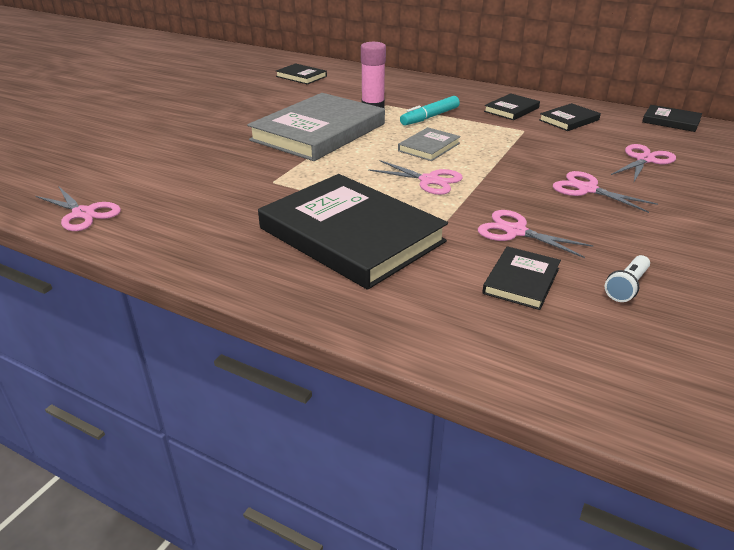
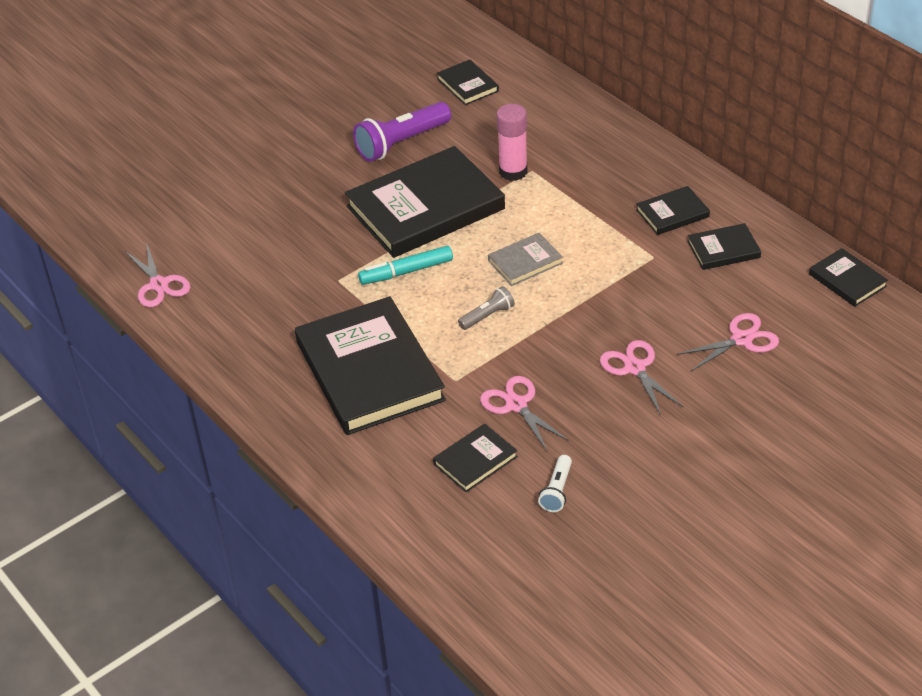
camera: 25 degrees right, 10 degrees up
(272, 105) = (401, 143): none -> purple flashlight
(319, 132) = (425, 208): grey book -> black book
(429, 180) = (487, 316): pink scissors -> grey flashlight
(430, 117) = (565, 207): turquoise marker -> turquoise marker (406, 272)
(627, 287) = (557, 491): white flashlight -> white flashlight turned 45 degrees counterclockwise

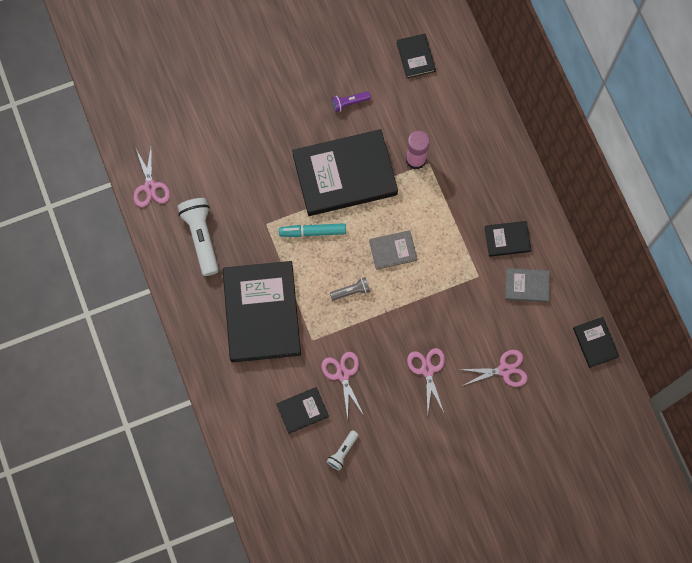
camera: 15 degrees right, 30 degrees up
(251, 316) = (201, 237): none -> white flashlight
(401, 143) = (349, 103): purple flashlight -> purple flashlight, size x0.52
(723, 249) = (527, 286): black book -> grey book

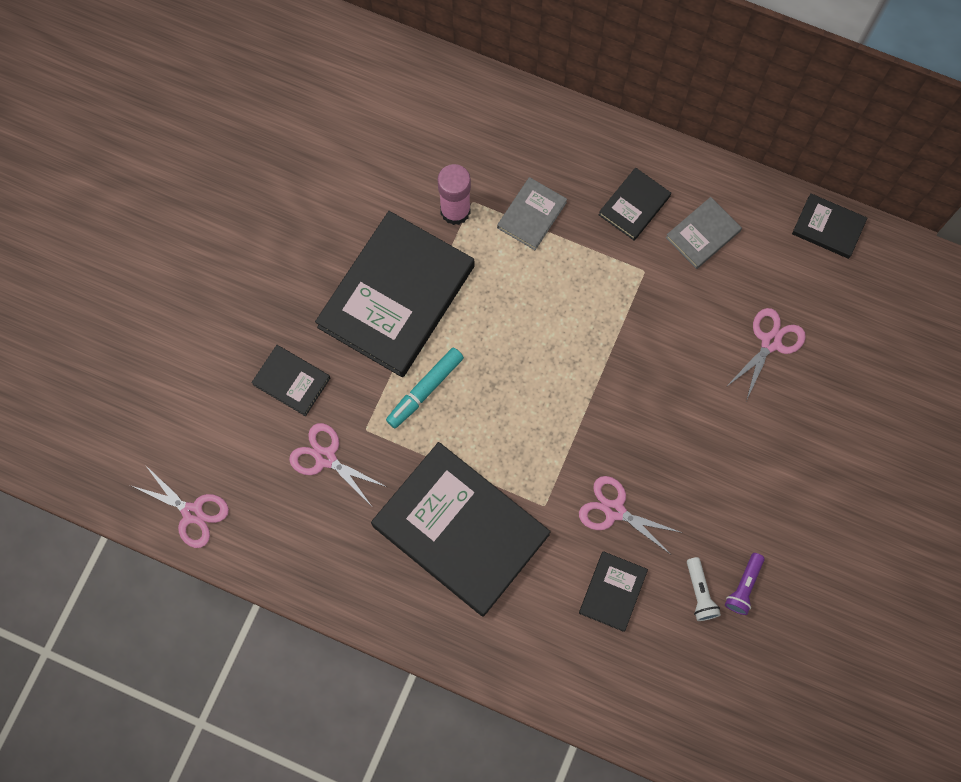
camera: 45 degrees left, 0 degrees up
(201, 237) = (308, 513): white flashlight -> none
(349, 103) = (322, 216): purple flashlight -> purple flashlight (744, 587)
(351, 291) = (531, 413): grey flashlight -> none
(392, 250) = (530, 328): grey book -> grey book (531, 215)
(415, 57) = (343, 103): black book -> black book (291, 381)
(427, 370) = (695, 418): pink scissors -> pink scissors (326, 457)

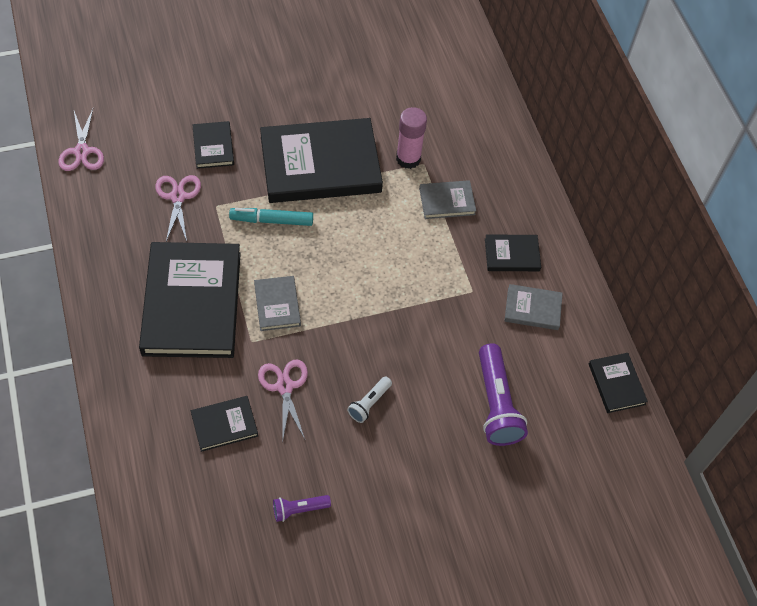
camera: 45 degrees right, 15 degrees down
(523, 454) = (277, 305): none -> grey book
(700, 593) = (270, 483): white flashlight -> white flashlight (369, 403)
(771, 342) = (496, 404): pink scissors -> purple flashlight

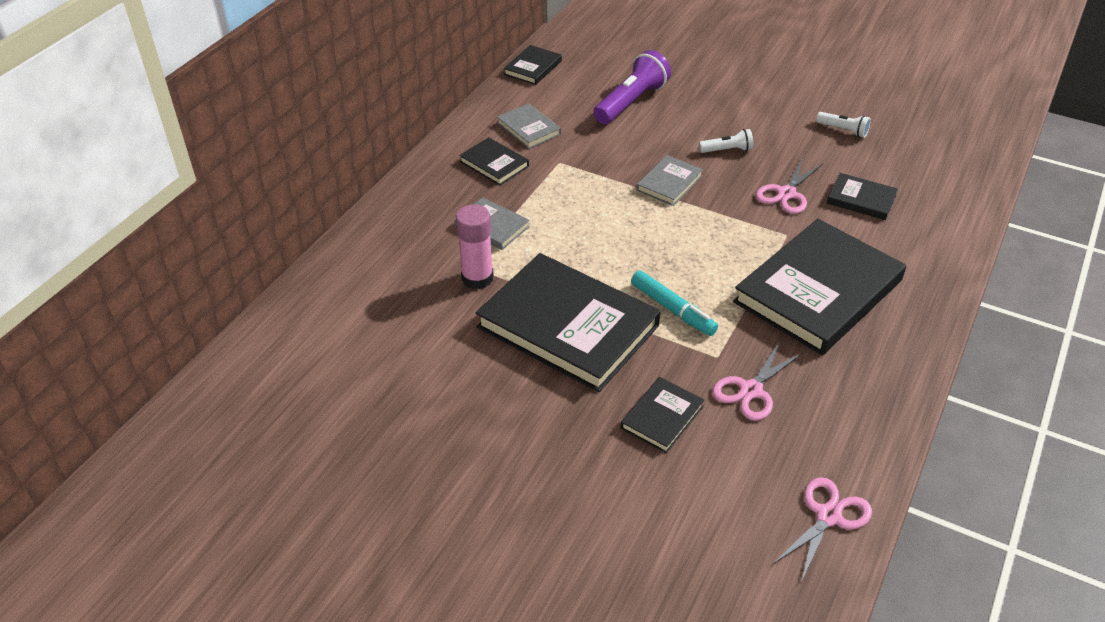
camera: 130 degrees left, 15 degrees down
(277, 305) = (737, 245): grey book -> grey book (669, 183)
(299, 510) = (843, 130): purple flashlight -> white flashlight

